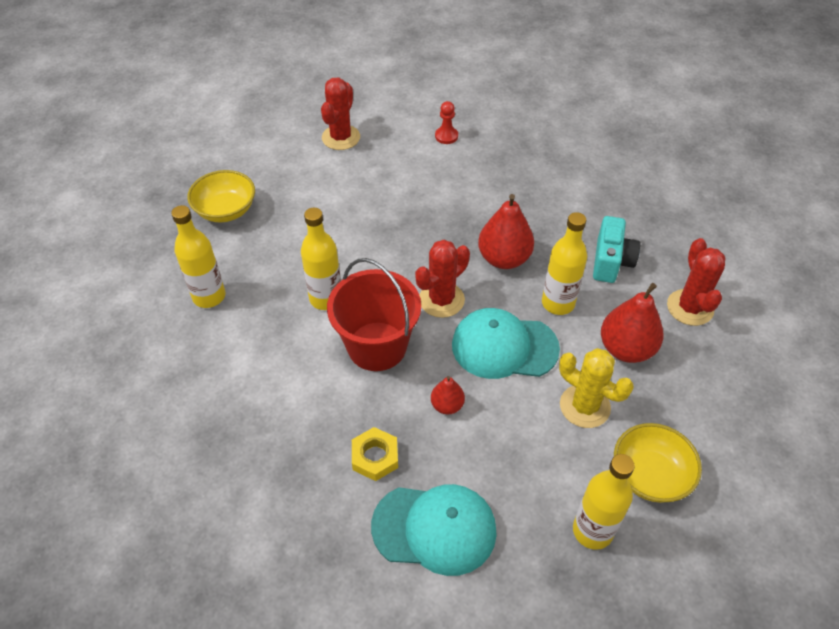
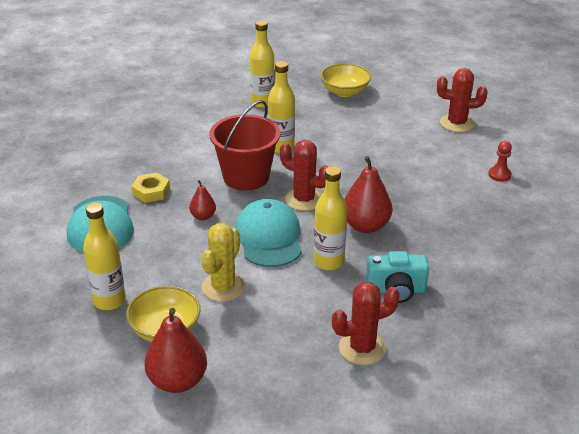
camera: 75 degrees right, 15 degrees down
(626, 349) = (293, 307): red pear -> red pear (177, 381)

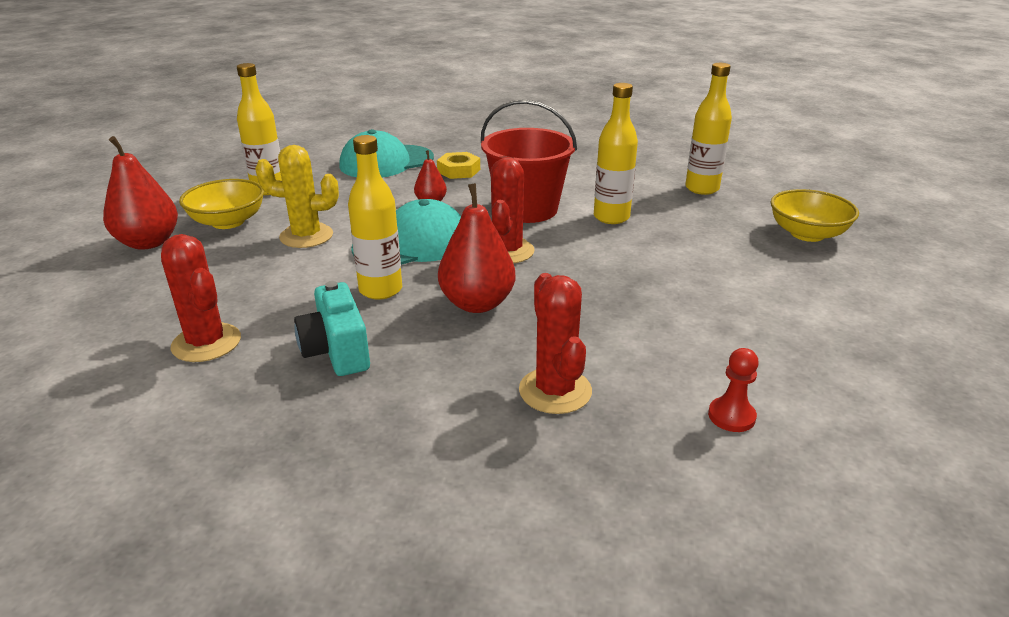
camera: 70 degrees right, 5 degrees down
(456, 123) = (851, 344): red cactus -> red cactus (555, 391)

